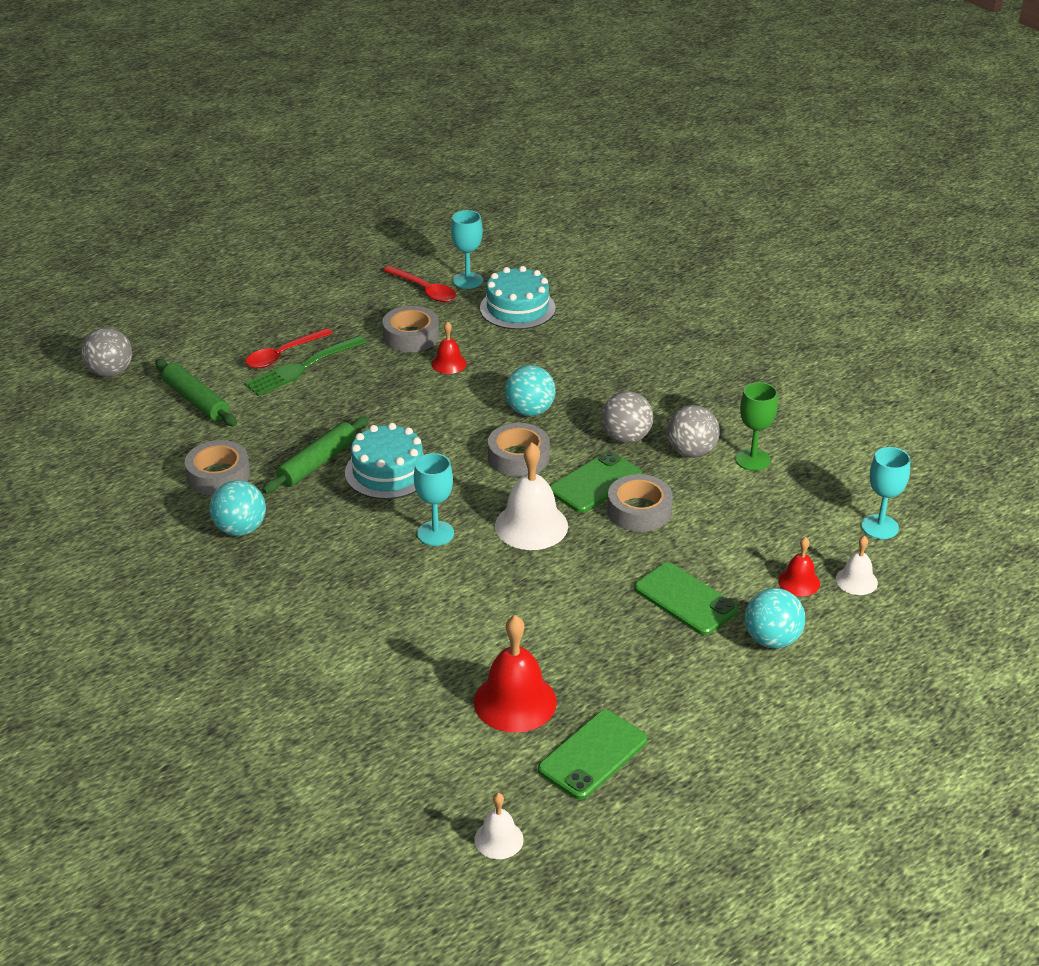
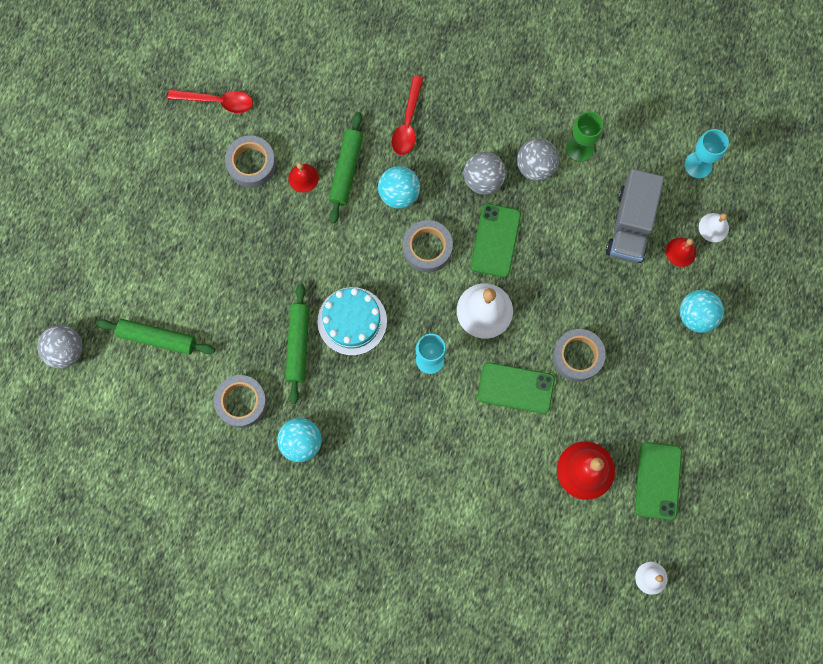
camera: 35 degrees left, 40 degrees up
(283, 355) = (175, 247): red spoon -> red spoon (407, 123)
(301, 368) = (201, 252): green fork -> none
(467, 280) = (240, 68): turquoise goblet -> none
(495, 375) = (346, 170): none -> green rolling pin
(517, 308) = (303, 79): turquoise cake -> none
(639, 511) = (542, 249): grey tape -> grey tape (577, 356)
(685, 599) = (624, 314): green phone -> green phone (516, 388)
(758, 536) = (630, 224): none -> grey truck

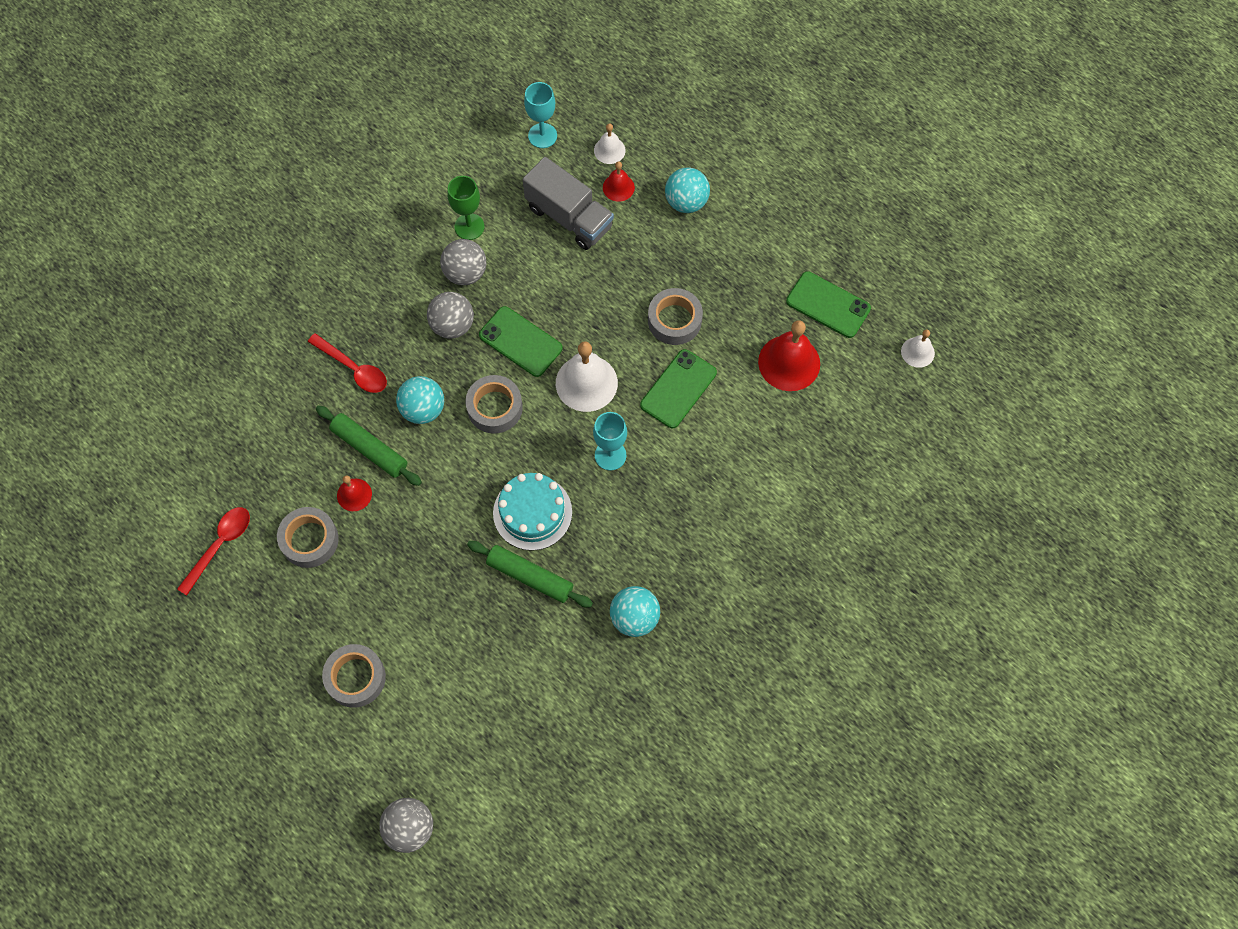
camera: 65 degrees left, 10 degrees down
(157, 338) = (448, 721): green rolling pin -> none
(241, 402) = (563, 661): grey tape -> grey tape (355, 678)

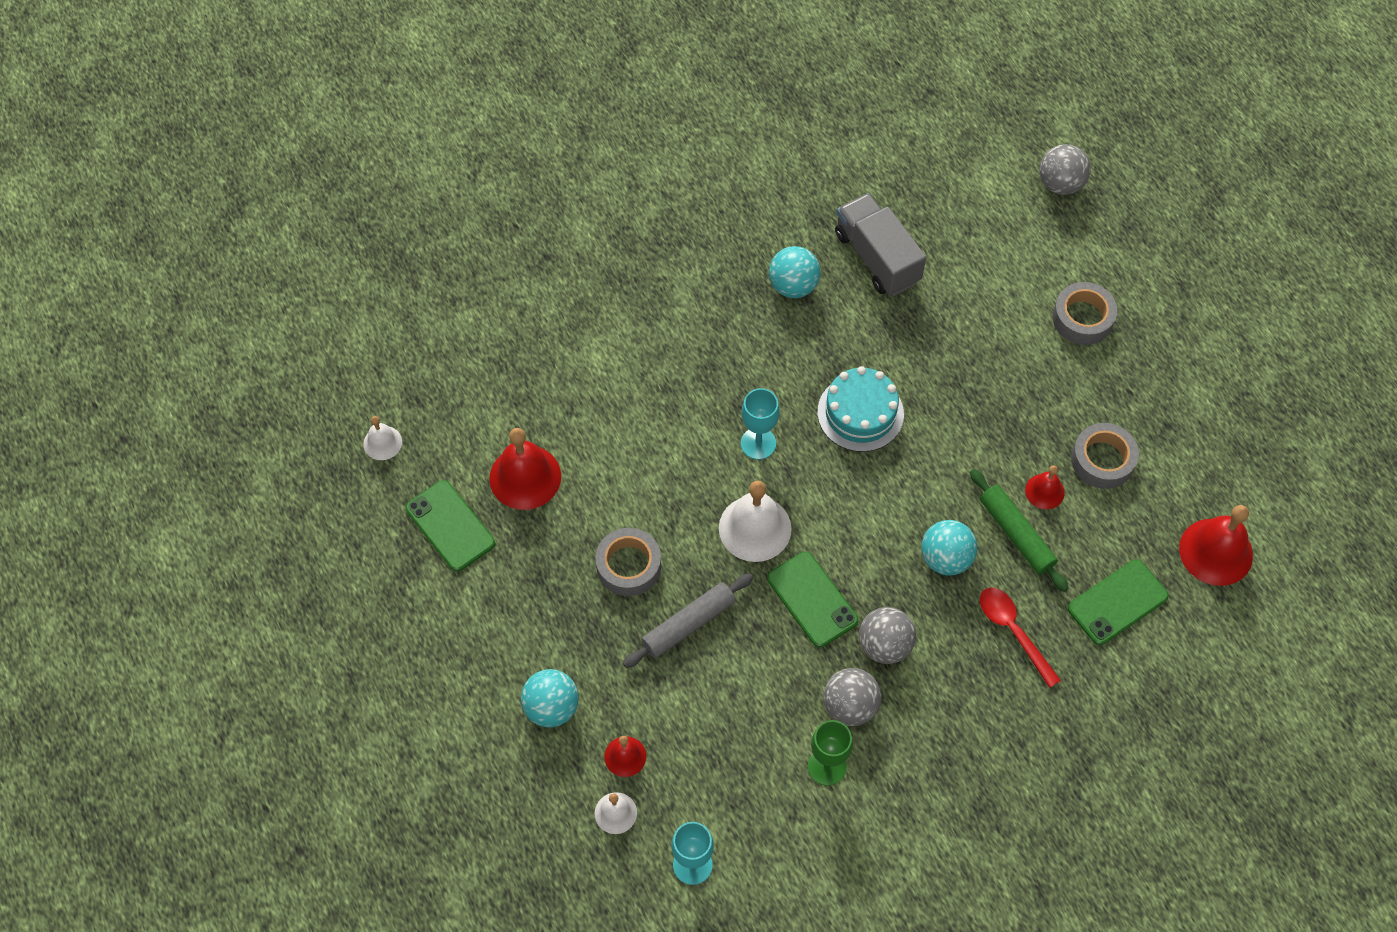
camera: 160 degrees left, 5 degrees down
(198, 489) = (1216, 551): none -> red bell
(220, 545) = (1199, 485): red spoon -> none
(494, 408) = (865, 534): grey tape -> none
(530, 577) = (883, 353): green rolling pin -> none
(569, 217) = (700, 736): grey truck -> grey truck (877, 257)
(610, 292) = (688, 624): none -> grey rolling pin
(678, 389) = (657, 488): green phone -> green phone (1117, 602)

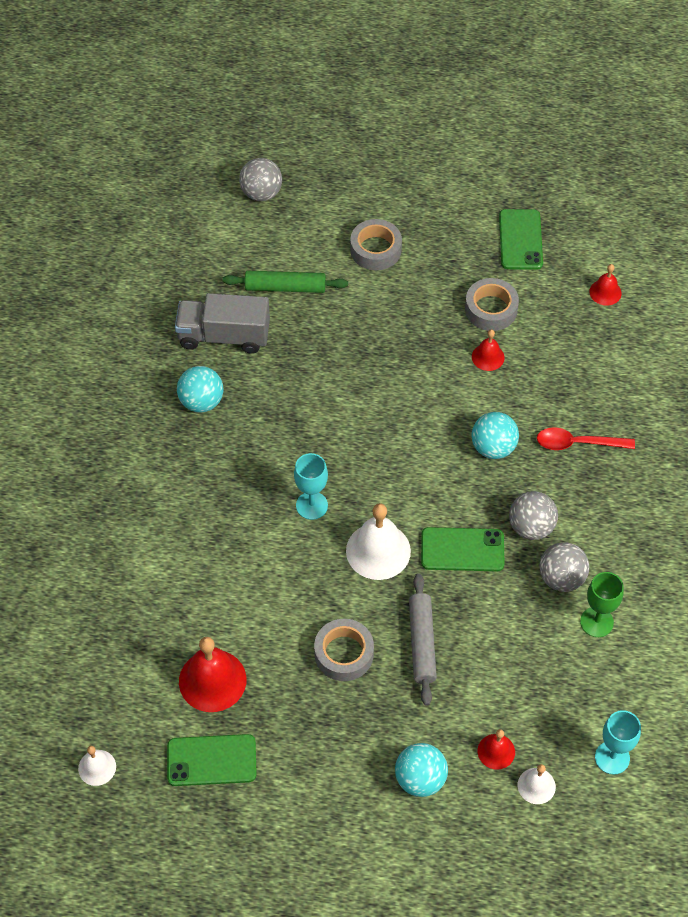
camera: 55 degrees left, 5 degrees down
(860, 413) = (340, 426): turquoise cake -> none
(1016, 534) = (507, 394): green rolling pin -> green rolling pin (285, 287)
(1117, 602) = (600, 370): green phone -> green phone (520, 240)
(1216, 551) = (605, 292): red bell -> red bell, size x0.54

